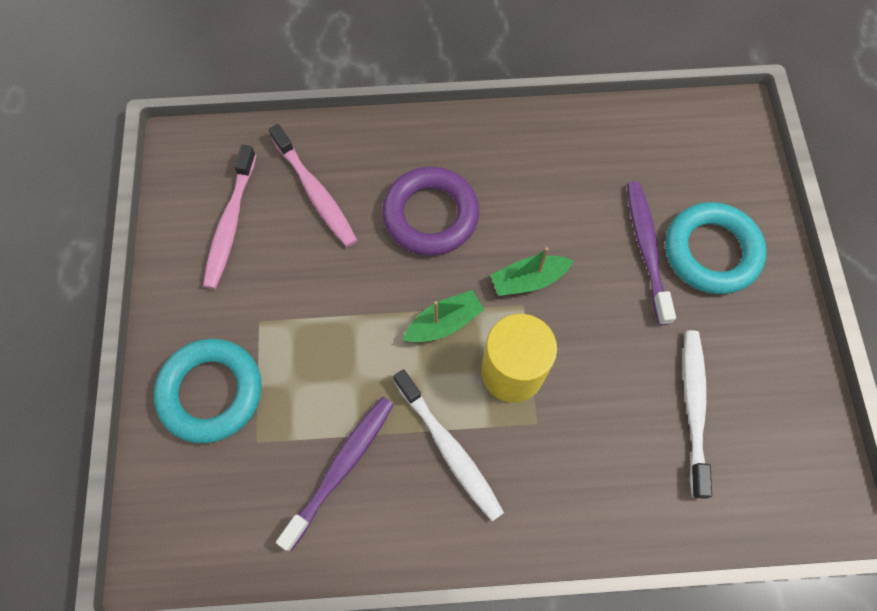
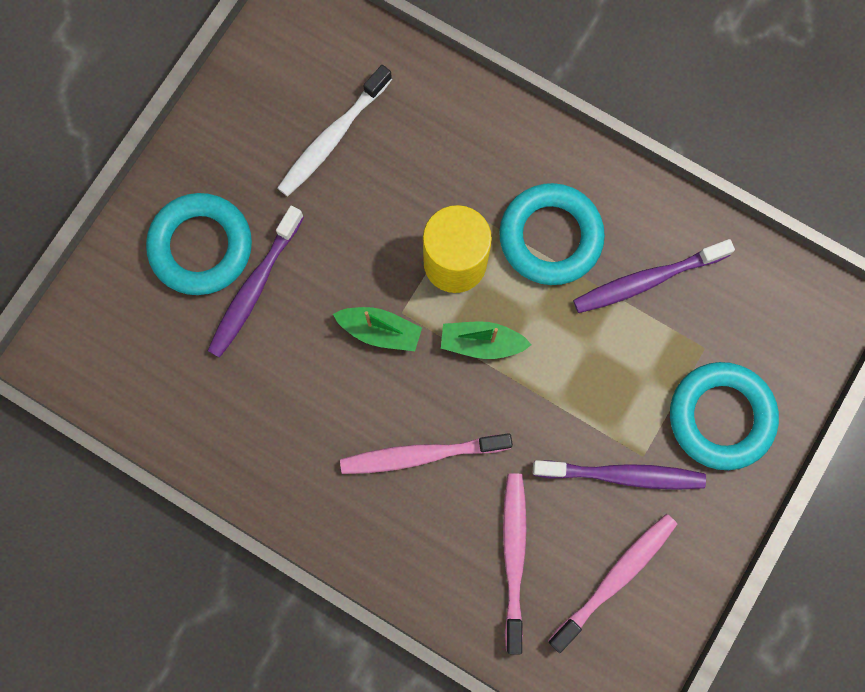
camera: 145 degrees left, 10 degrees up
(268, 297) = (622, 475): none -> purple toothbrush
(430, 215) = (421, 455): purple ring -> pink toothbrush
(449, 449) = (550, 237): white toothbrush -> turquoise ring

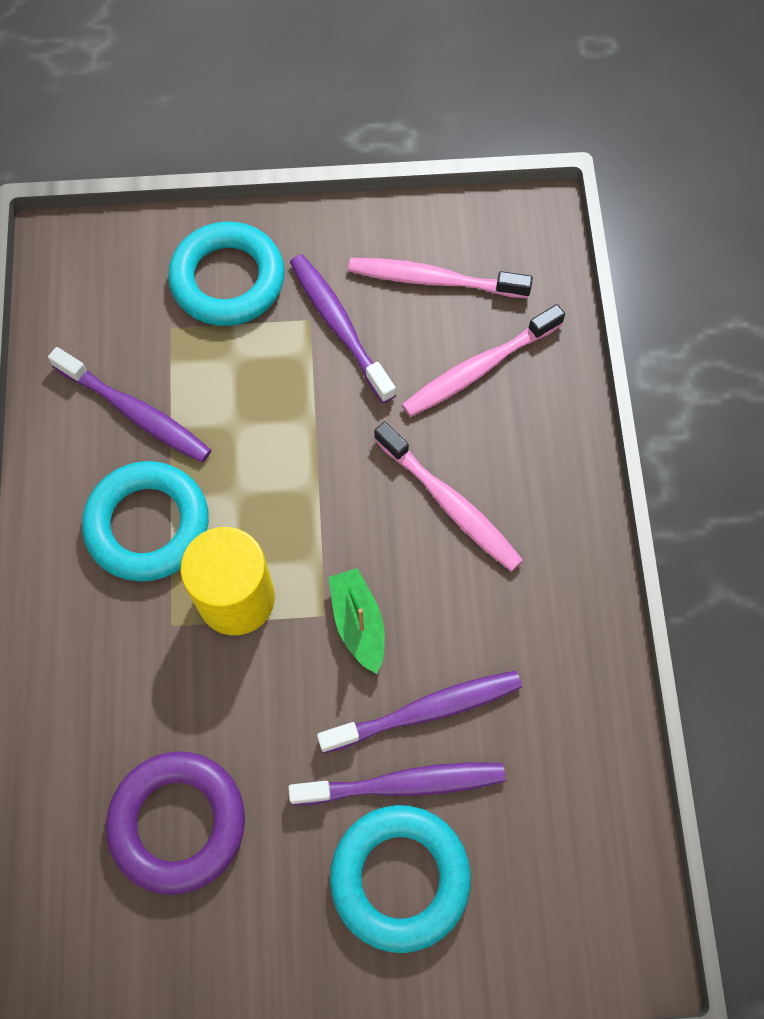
camera: 125 degrees left, 10 degrees down
(289, 334) = (425, 711): none -> purple toothbrush
(333, 138) = (178, 823): white toothbrush -> purple ring
(482, 343) = (302, 519): green boat -> none

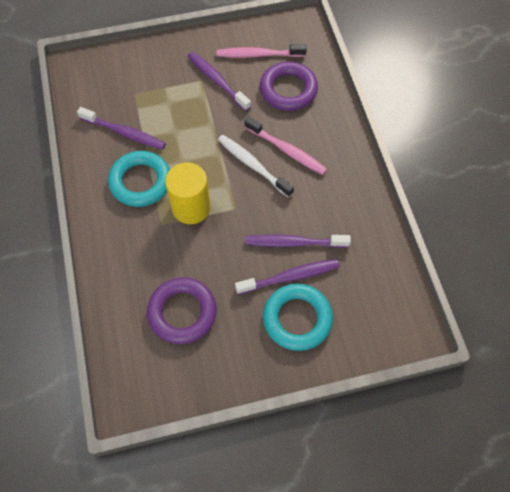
camera: 10 degrees left, 5 degrees down
(228, 280) = (158, 68): turquoise ring -> none
(358, 623) = (253, 209): green boat -> none
(376, 526) = (253, 165): none -> white toothbrush
(425, 711) = (294, 243): purple toothbrush -> purple toothbrush turned 150 degrees counterclockwise
(479, 368) = (288, 90): pink toothbrush -> purple ring

